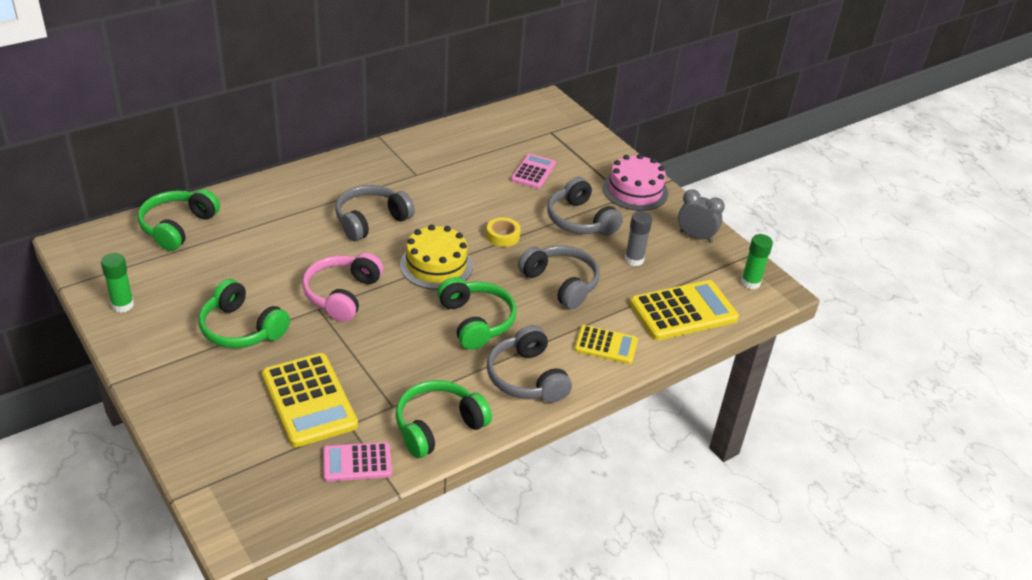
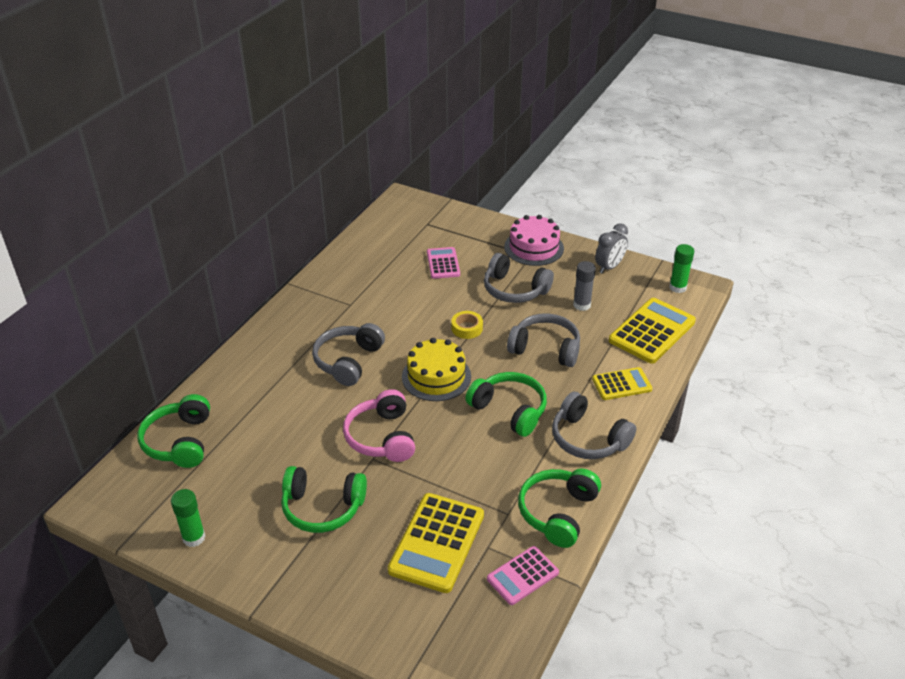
camera: 25 degrees left, 0 degrees up
(309, 400) = (437, 543): yellow calculator -> yellow calculator turned 75 degrees clockwise
(695, 237) = (609, 267): grey clock -> grey clock turned 135 degrees clockwise

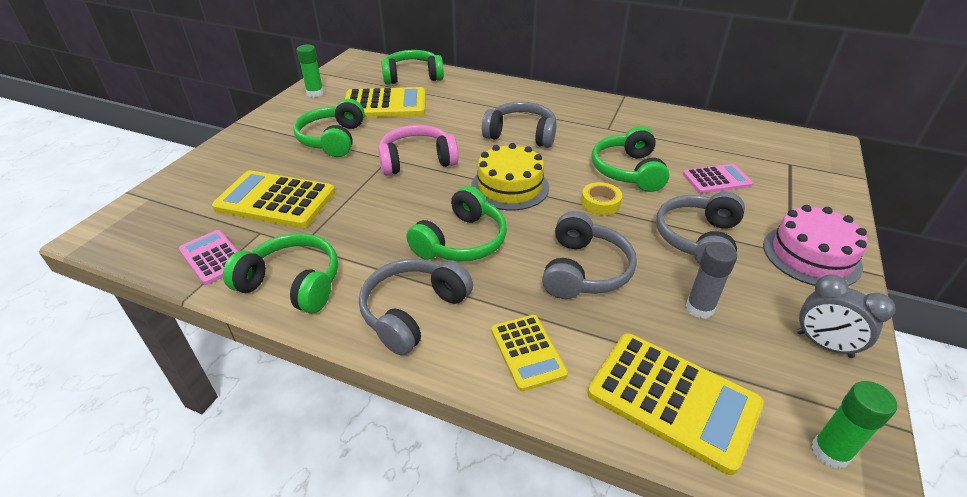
camera: 85 degrees right, 0 degrees up
(249, 465) = (385, 104): none -> yellow calculator
(423, 305) = (628, 171): none -> green headphones

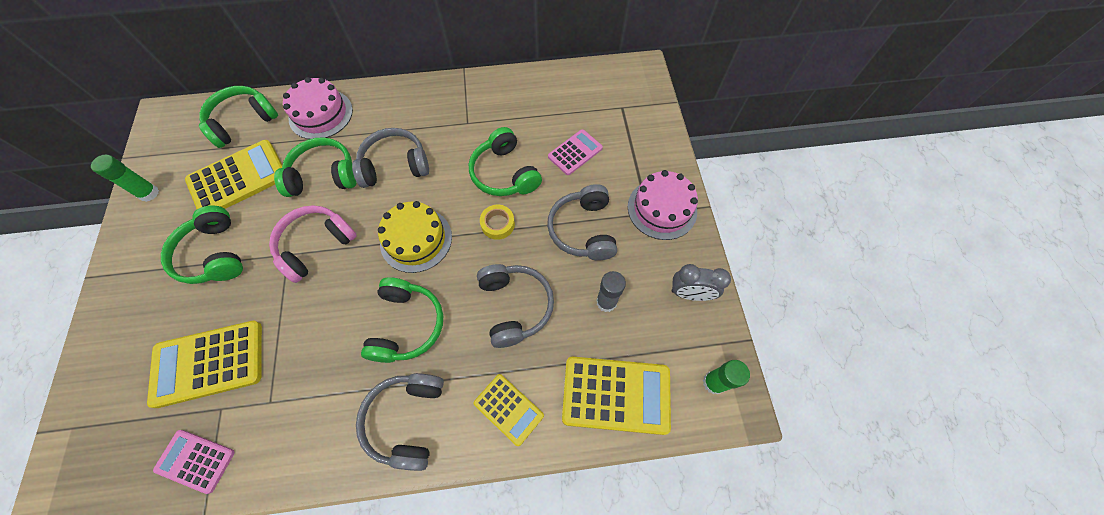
camera: 30 degrees left, 25 degrees up
(292, 283) = (290, 448): green headphones -> green headphones (323, 175)
(477, 89) = (321, 114): none -> pink cake

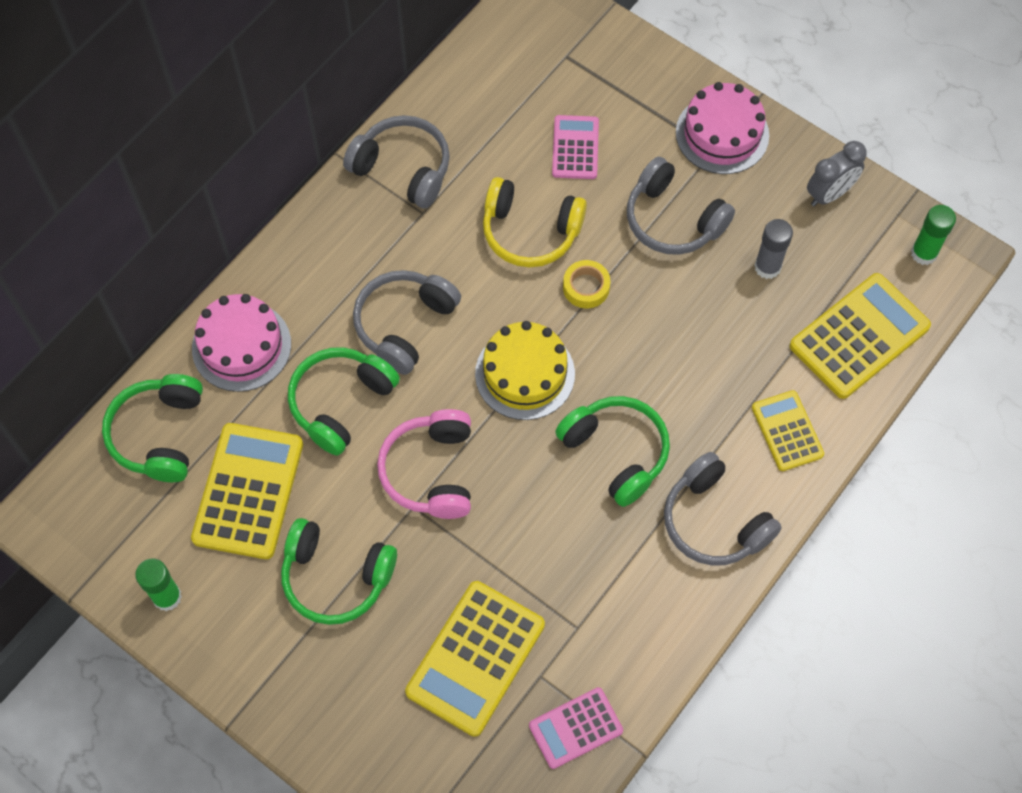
camera: 45 degrees left, 0 degrees up
(504, 173) = (530, 232): green headphones -> yellow headphones
(508, 409) = (787, 431): yellow calculator -> yellow calculator turned 105 degrees counterclockwise
(515, 306) = (693, 346): grey headphones -> grey headphones (403, 168)

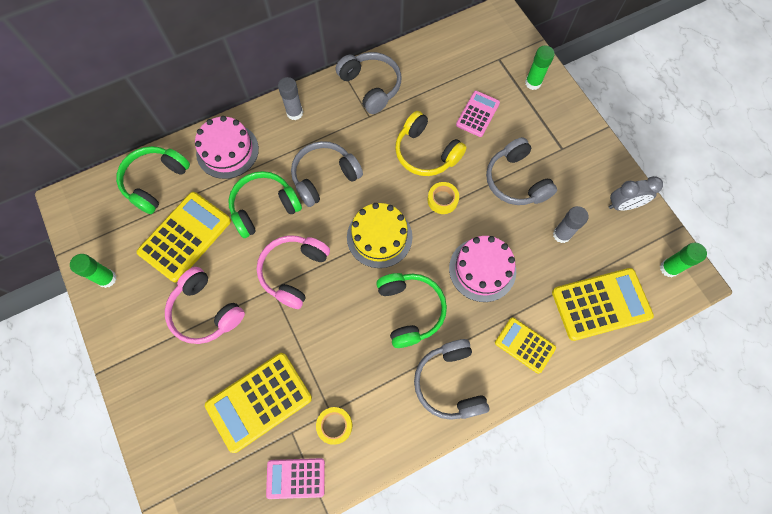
camera: 25 degrees right, 5 degrees up
(311, 251) = (295, 113): none -> grey glue stick
(336, 577) = (205, 311): green headphones -> pink headphones
(592, 641) = (334, 425): none -> yellow tape
(630, 72) = (533, 83): none -> green glue stick
(722, 134) = (572, 141): pink cake -> pink cake (482, 269)
(787, 431) = (524, 345): yellow calculator -> yellow calculator turned 60 degrees counterclockwise

